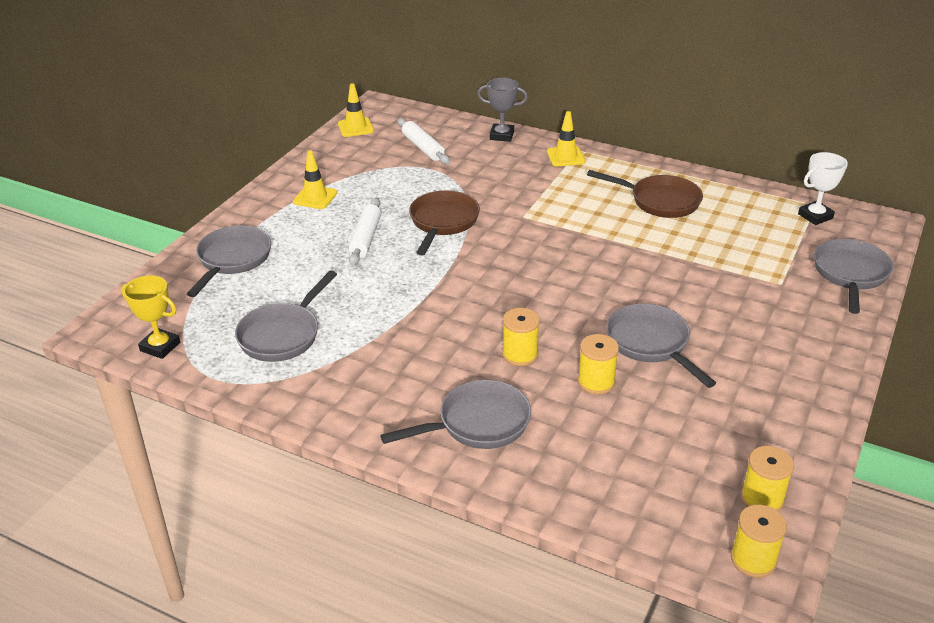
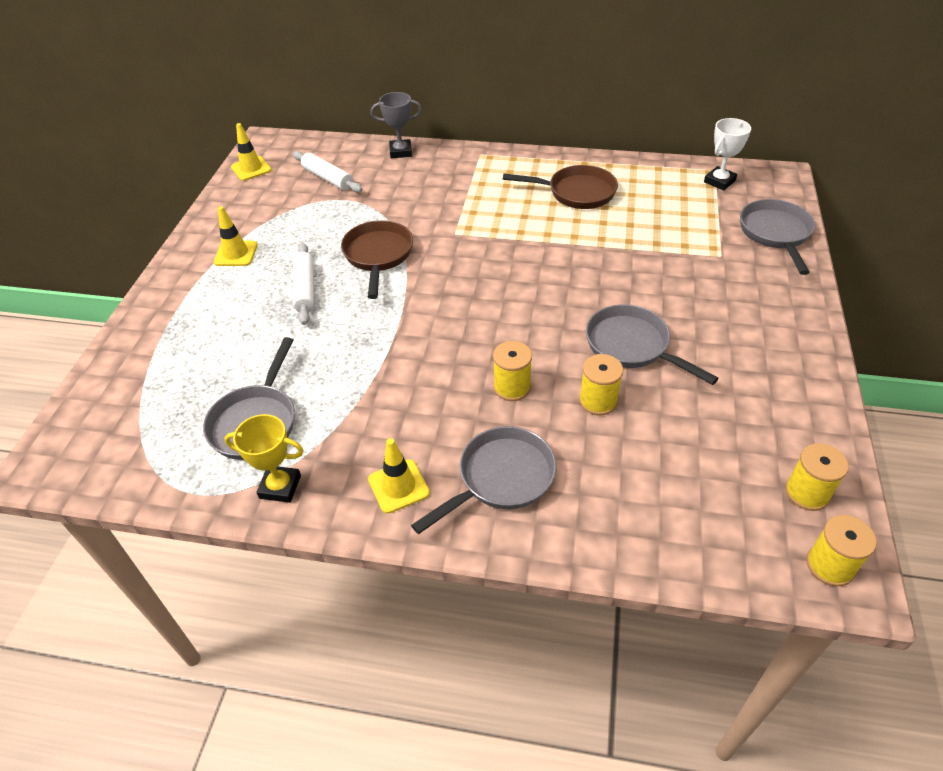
camera: 15 degrees left, 10 degrees up
(160, 347) = (121, 469): yellow trophy -> yellow trophy (280, 487)
(232, 260) = (170, 344): grey pan -> none
(565, 157) = (470, 163): yellow traffic cone -> yellow traffic cone (398, 486)

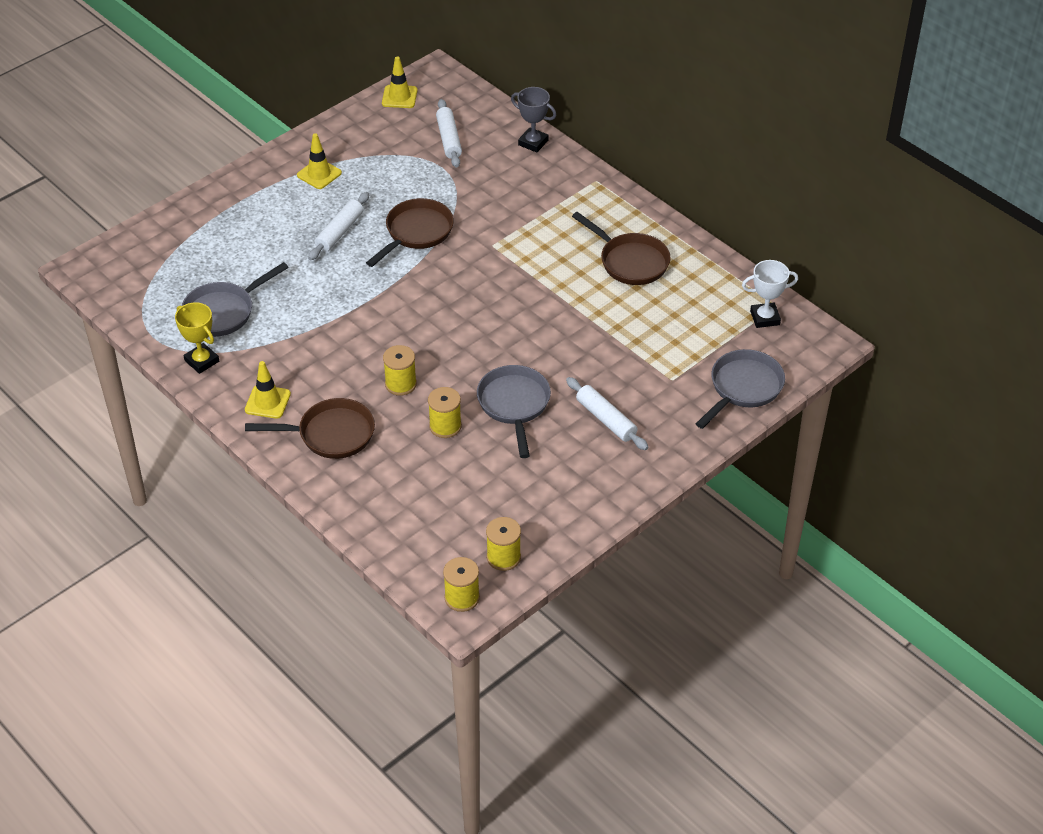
camera: 35 degrees right, 0 degrees up
(501, 478) = (331, 434): grey pan -> brown pan
(717, 314) = (606, 419): none -> white rolling pin

